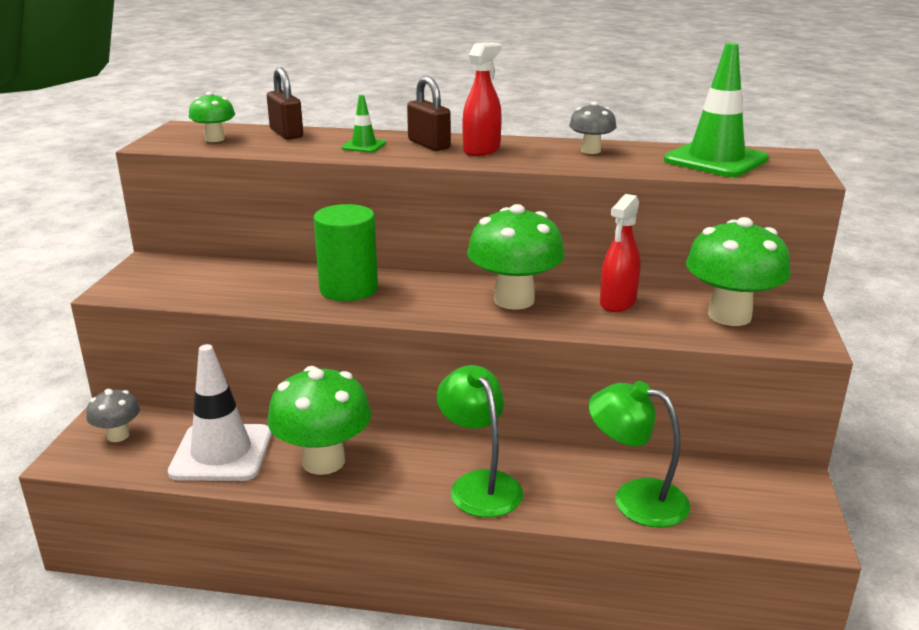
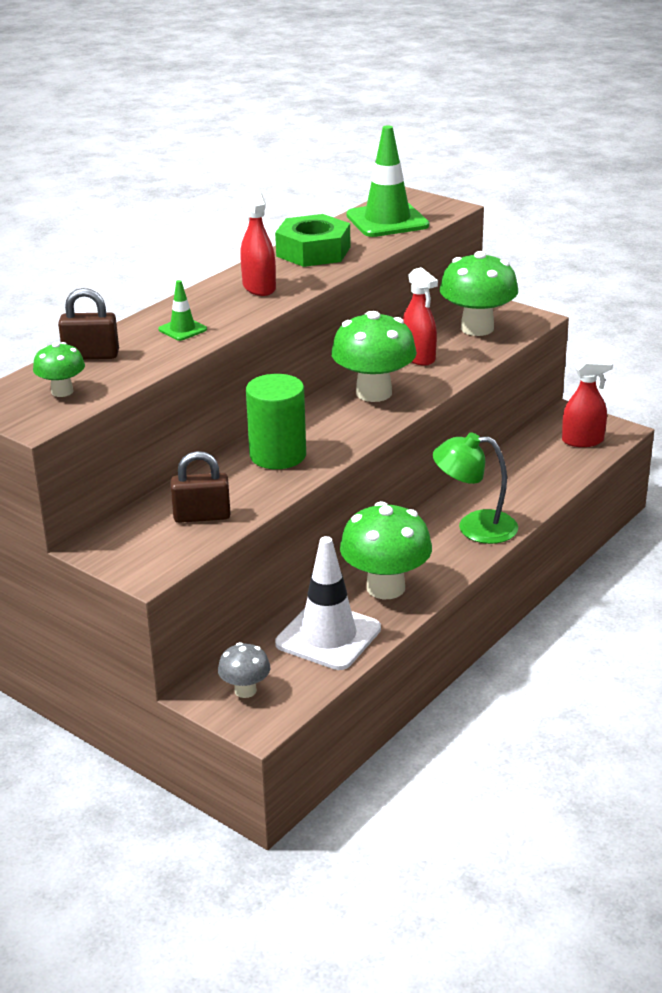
camera: 60 degrees left, 5 degrees up
(429, 144) = (215, 303): brown padlock -> brown padlock (202, 516)
(591, 151) = (313, 251): grey mushroom -> green nut
(635, 499) = (539, 474): green lamp -> none
(749, 511) = (582, 441): none -> red spray bottle

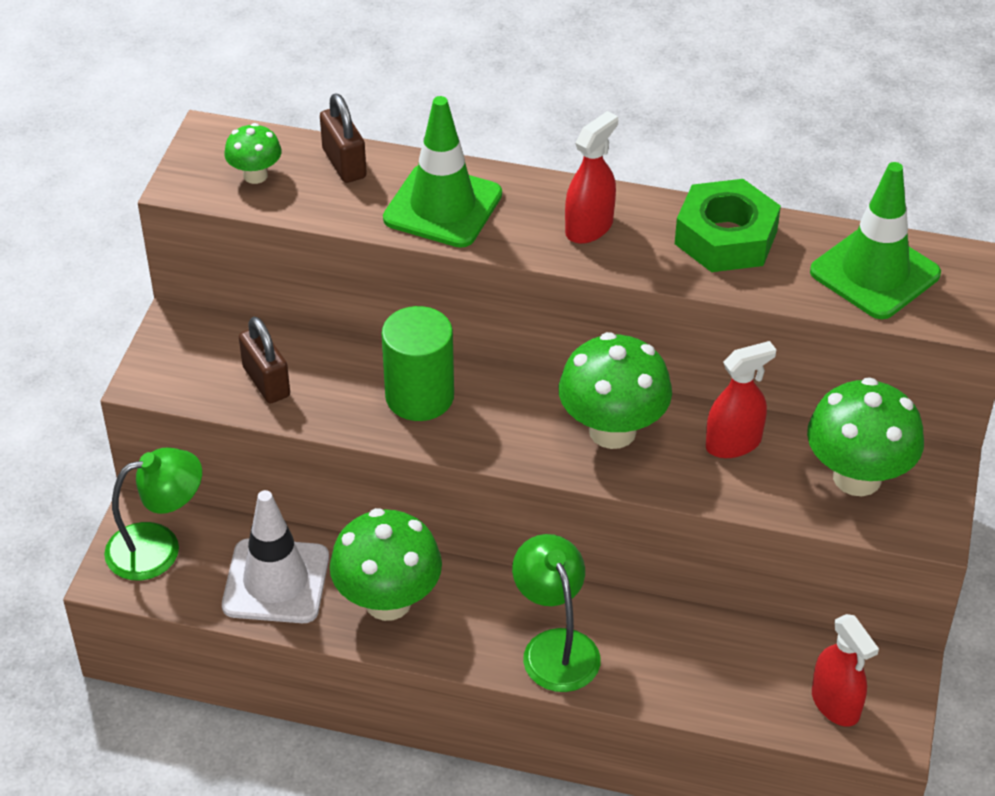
camera: 65 degrees right, 15 degrees up
(182, 329) = (443, 207): green traffic cone -> green traffic cone, size x2.12
(245, 690) = (158, 547): grey mushroom -> green lamp
(418, 357) = (733, 443): red spray bottle -> red spray bottle turned 150 degrees counterclockwise

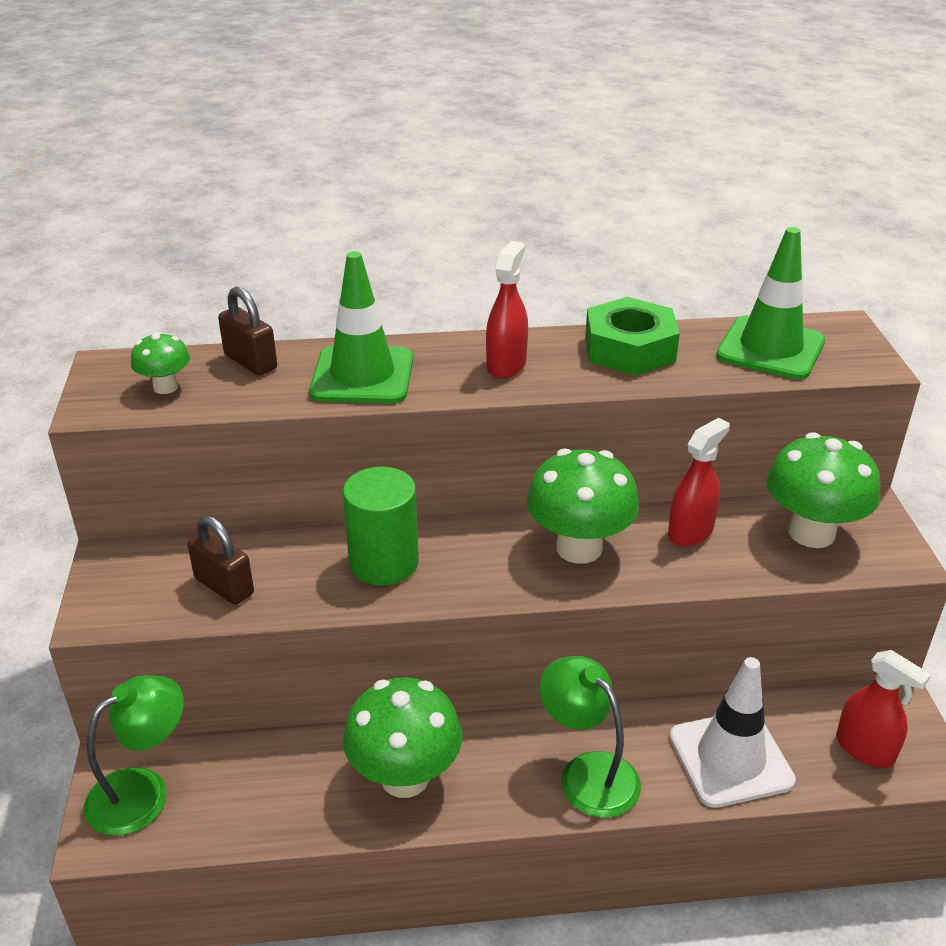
camera: 20 degrees left, 10 degrees down
(276, 581) = (282, 791): white traffic cone -> white traffic cone (730, 759)

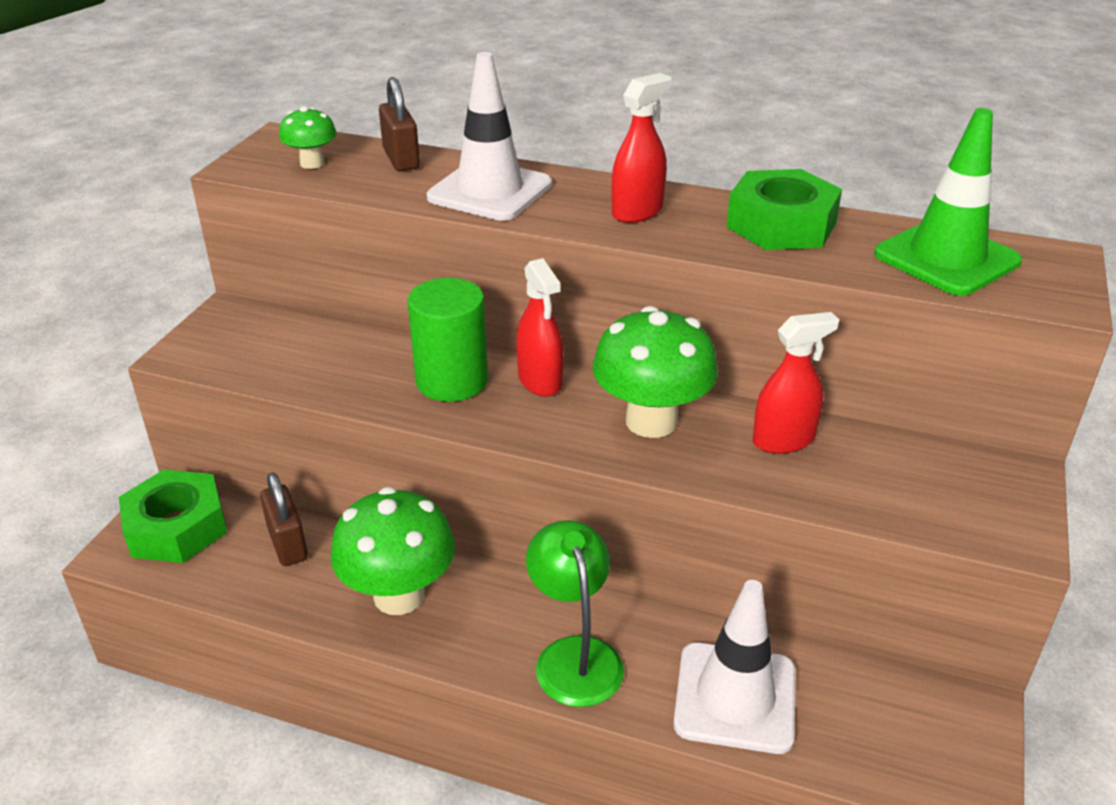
camera: 25 degrees right, 0 degrees up
(143, 791) = (177, 527): green lamp -> green nut
(224, 586) = (299, 361): brown padlock -> brown padlock (287, 544)
(362, 376) = (490, 191): green traffic cone -> white traffic cone
(811, 533) = (925, 480): green mushroom -> none
(865, 749) = (900, 745): red spray bottle -> red spray bottle (540, 381)

